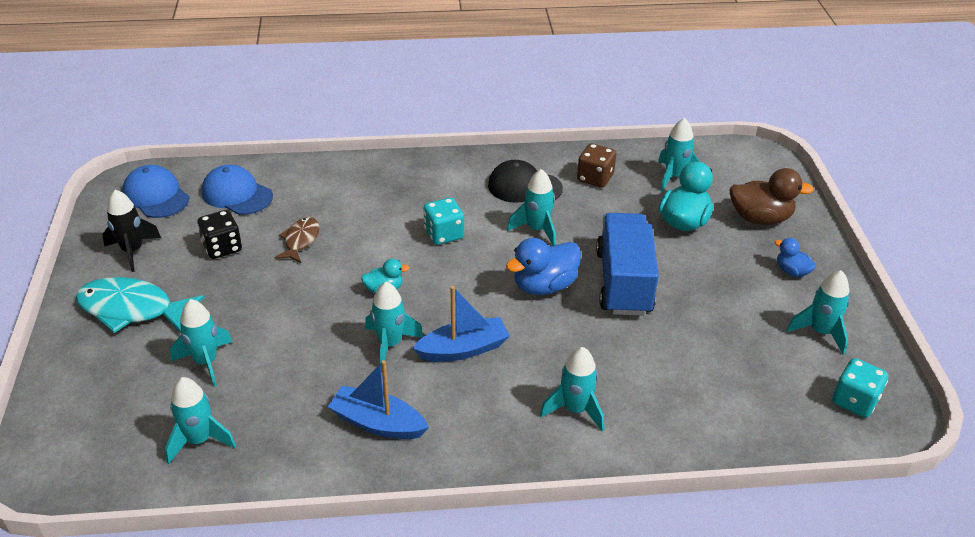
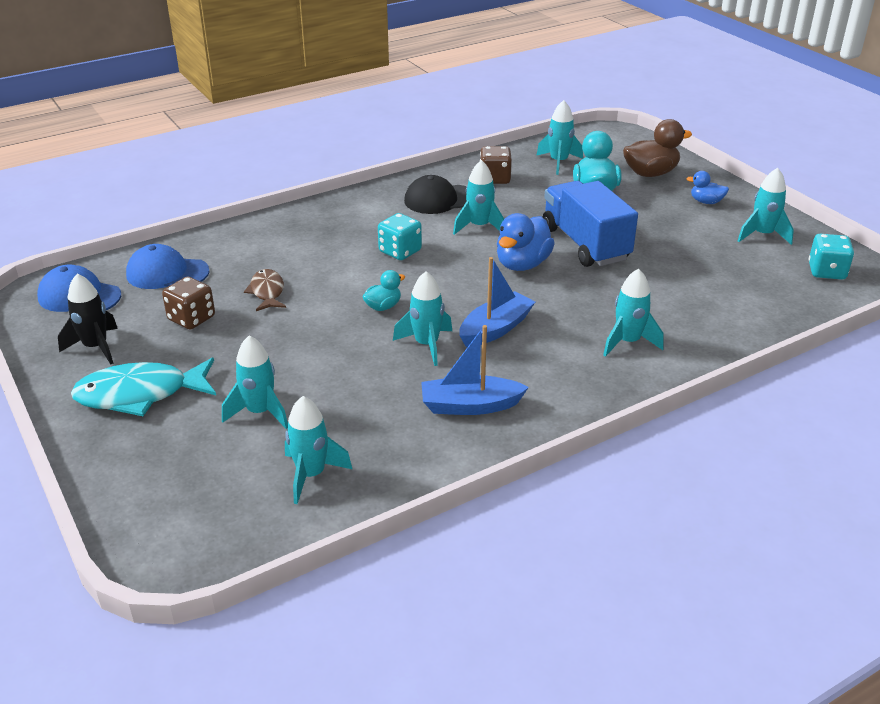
camera: 25 degrees left, 5 degrees down
(222, 247) = (191, 318): black dice -> brown dice

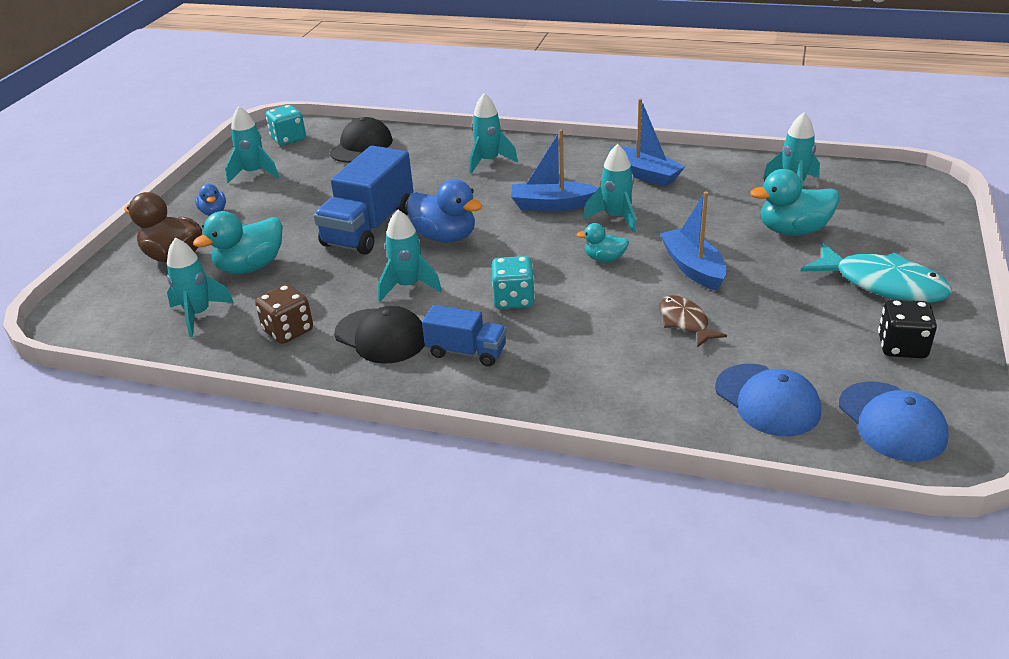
camera: 130 degrees left, 0 degrees up
(96, 347) = (902, 347): black rocket -> black dice
(191, 318) = (784, 331): brown dice -> none
(260, 412) = (793, 230): turquoise rocket -> turquoise duck
(267, 292) = (685, 322): brown fish -> brown fish turned 120 degrees clockwise
(307, 333) = (693, 268): none -> blue boat
(378, 215) = (466, 352): none -> blue truck
(522, 264) = (445, 237): blue duck -> blue duck turned 45 degrees clockwise
(758, 298) = (361, 146): none -> black cap

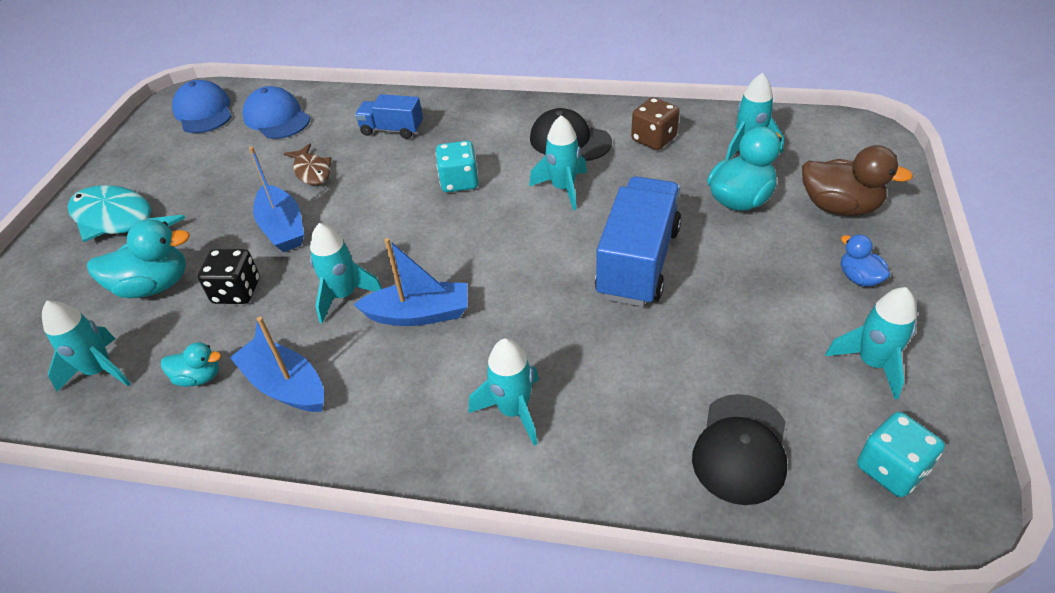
camera: 175 degrees right, 10 degrees up
(445, 237) = (543, 253): blue duck -> none
(466, 352) = (494, 134): blue truck -> blue truck (392, 130)
(604, 259) = (368, 234): turquoise duck -> turquoise duck (199, 377)
(902, 347) = (153, 163): black dice -> black dice (237, 291)

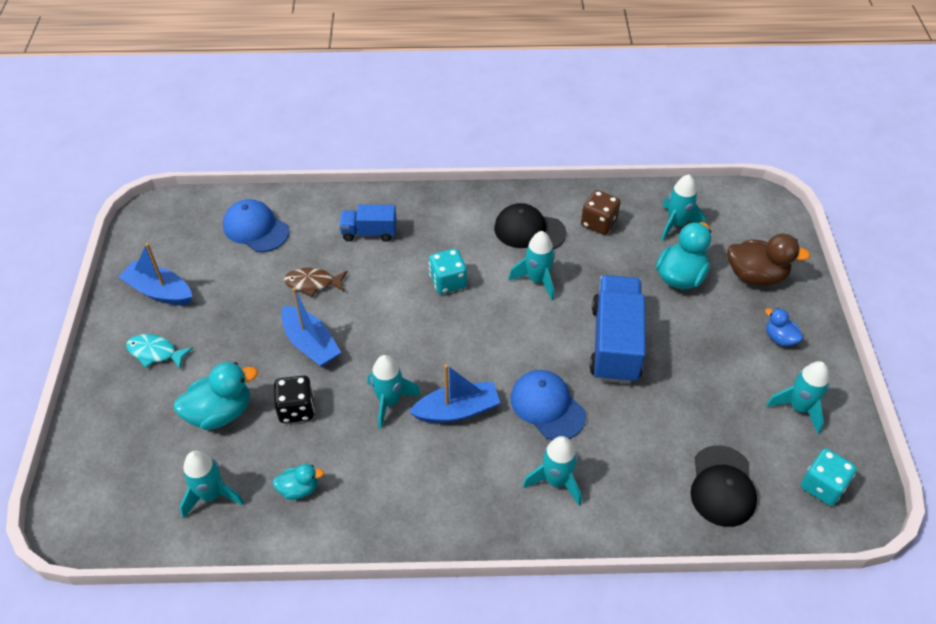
camera: 15 degrees left, 5 degrees up
(119, 220) = (155, 352): turquoise fish -> turquoise fish, size x0.58
(204, 112) = (180, 227): blue cap -> blue cap (547, 406)
(285, 385) = (373, 486): blue boat -> blue boat (159, 291)
(312, 171) = (313, 283): brown fish -> brown fish turned 135 degrees clockwise

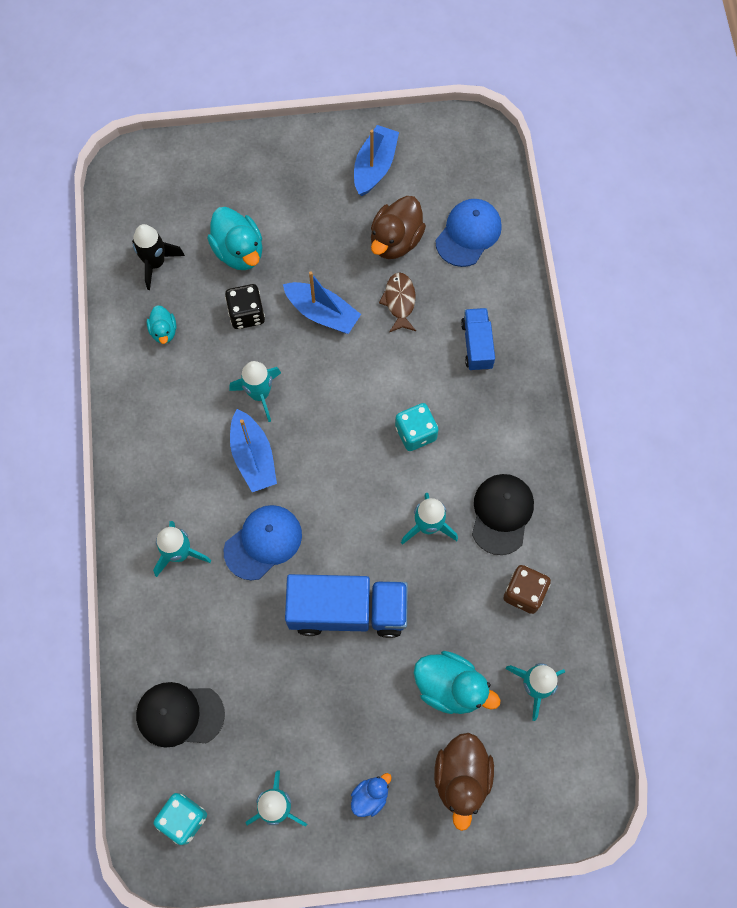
camera: 85 degrees right, 20 degrees up
(155, 352) = (301, 182): turquoise fish -> none
(211, 495) = (155, 263): turquoise rocket -> black rocket
(247, 281) = (395, 241): none -> brown duck
(310, 344) = (322, 313): blue boat -> blue boat turned 105 degrees counterclockwise

